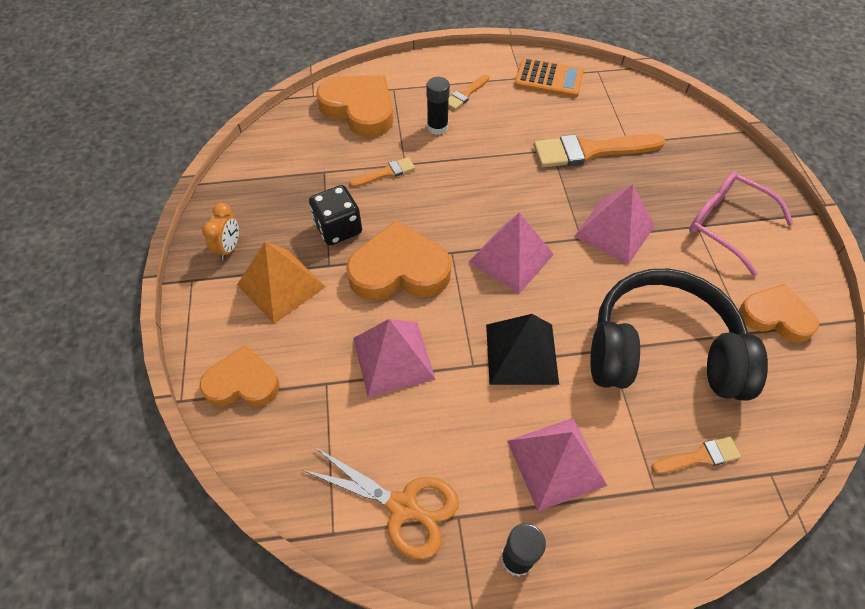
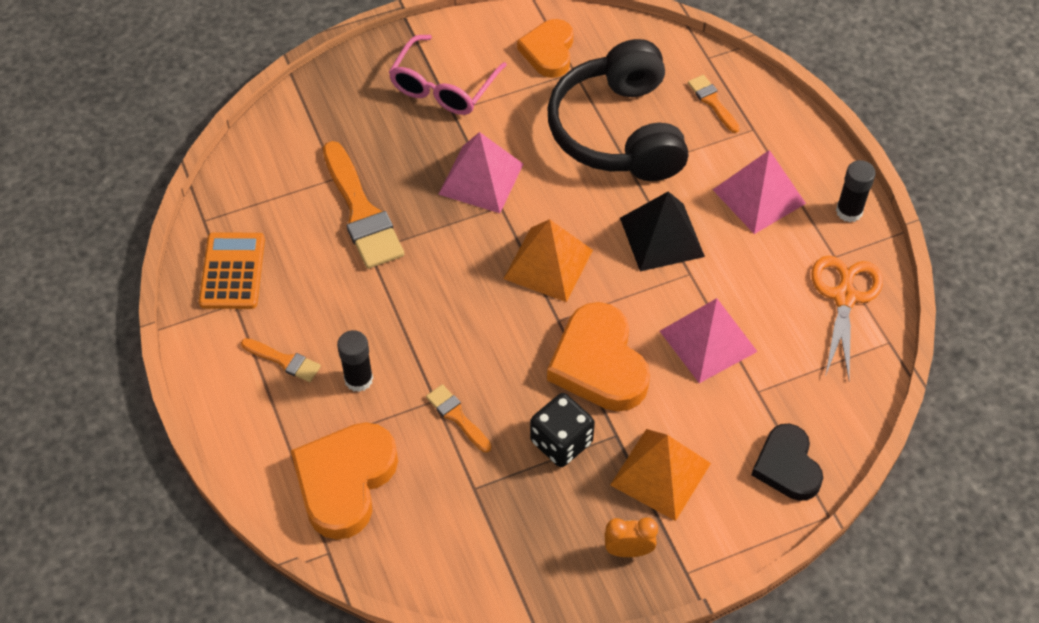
camera: 105 degrees left, 0 degrees up
(242, 383) = (787, 466): orange heart -> black heart
(511, 258) = (548, 264): pink pyramid -> orange pyramid

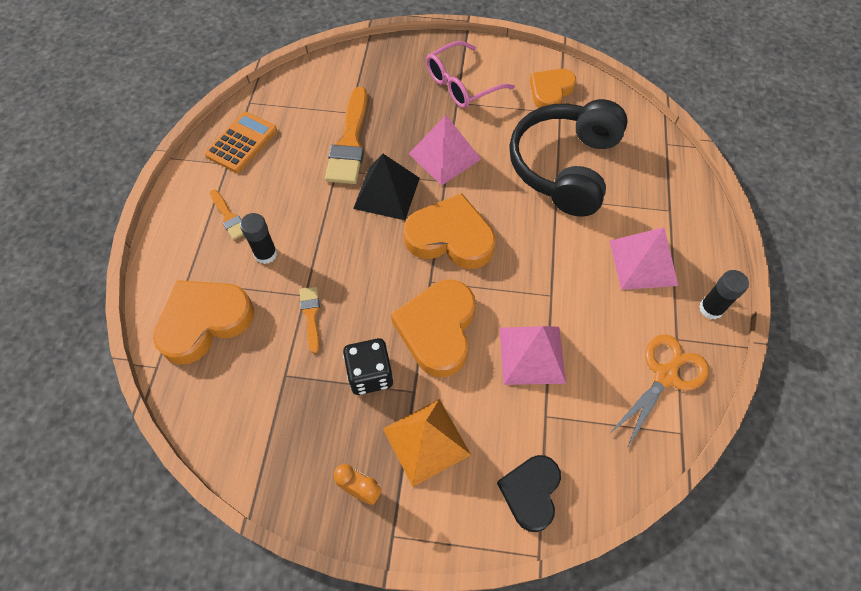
camera: 30 degrees right, 5 degrees up
(548, 264) = (450, 237): orange pyramid -> orange heart
(662, 237) = (547, 257): black pyramid -> black pyramid (387, 193)
(712, 102) = (650, 177): orange brush -> none

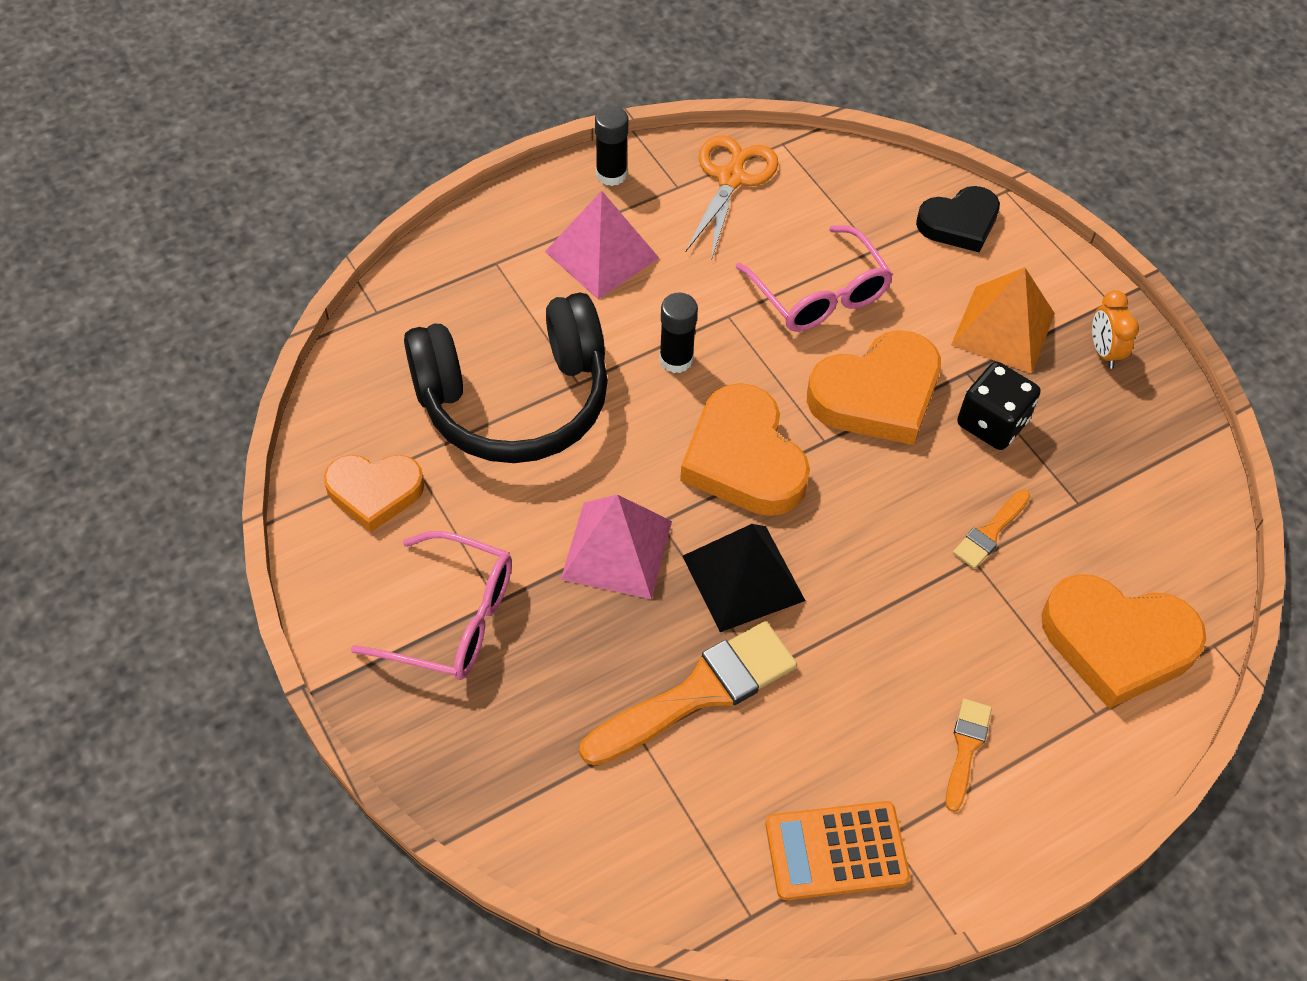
camera: 130 degrees left, 5 degrees down
(266, 254) = (969, 651): black glue stick -> black glue stick (676, 359)
(531, 355) = (819, 295): pink pyramid -> pink glasses
(666, 375) = (731, 178): orange scissors -> orange scissors turned 105 degrees clockwise

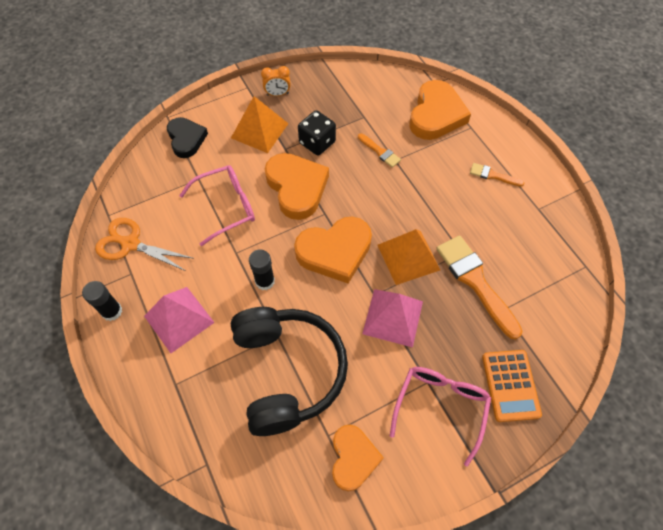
camera: 85 degrees left, 5 degrees up
(743, 577) = (408, 257): black pyramid -> orange pyramid
(836, 851) = (549, 230): orange calculator -> orange calculator (510, 385)

